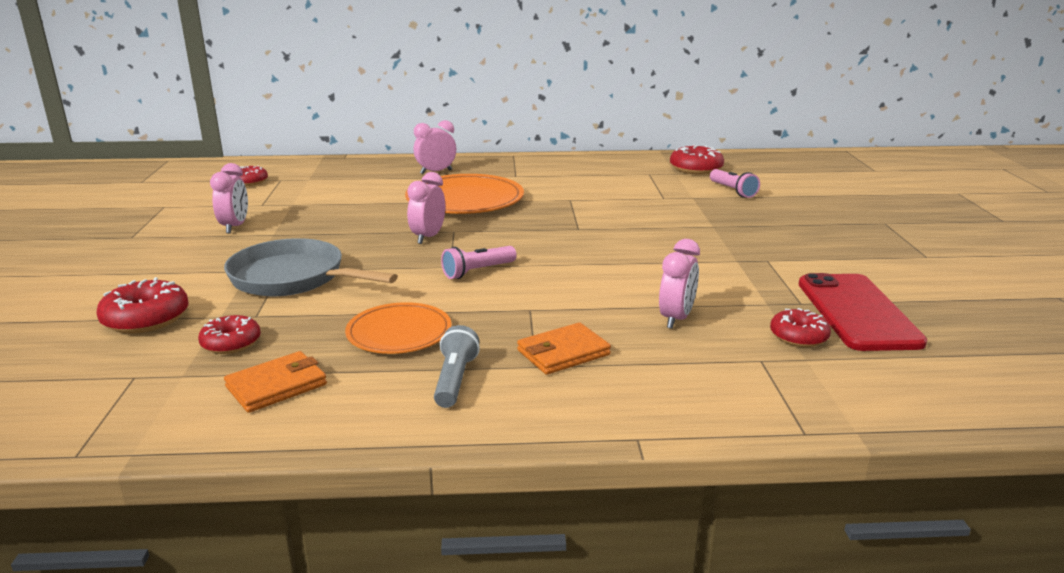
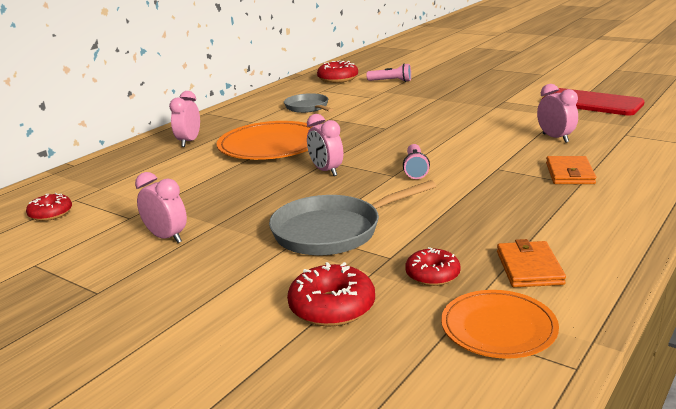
camera: 50 degrees left, 0 degrees up
(399, 332) = (486, 212): orange plate -> orange plate (498, 328)
(455, 380) = (577, 209): grey flashlight -> none
(586, 183) = (308, 108): none -> grey pan
(798, 336) = (606, 120): red donut -> none

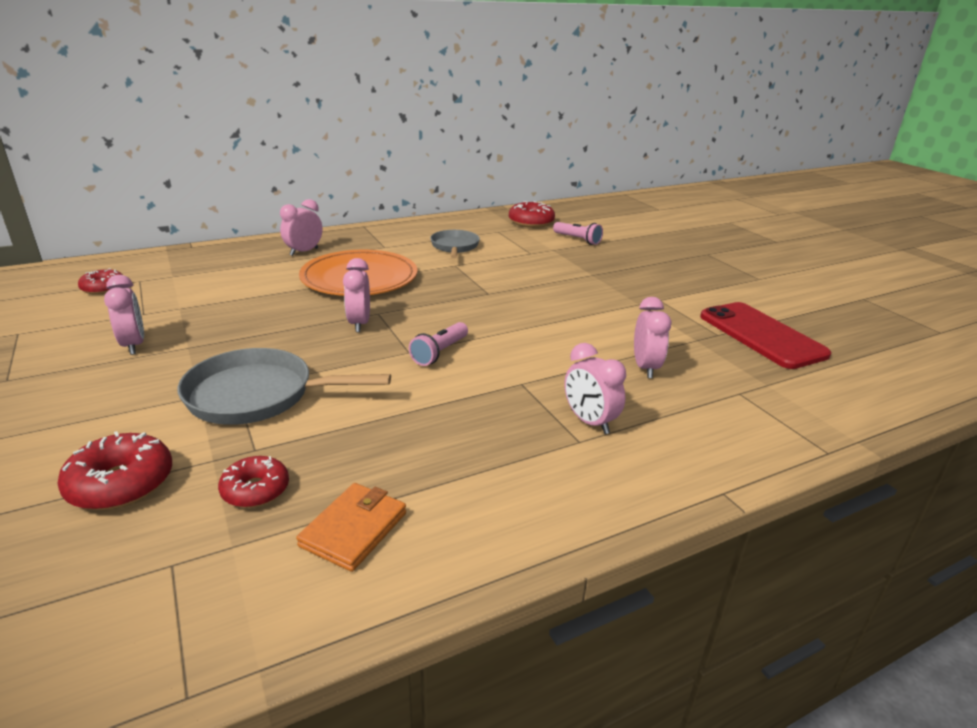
camera: 25 degrees right, 5 degrees up
(498, 328) = (205, 592): orange plate -> none
(569, 173) = (589, 422): orange wallet -> pink clock

